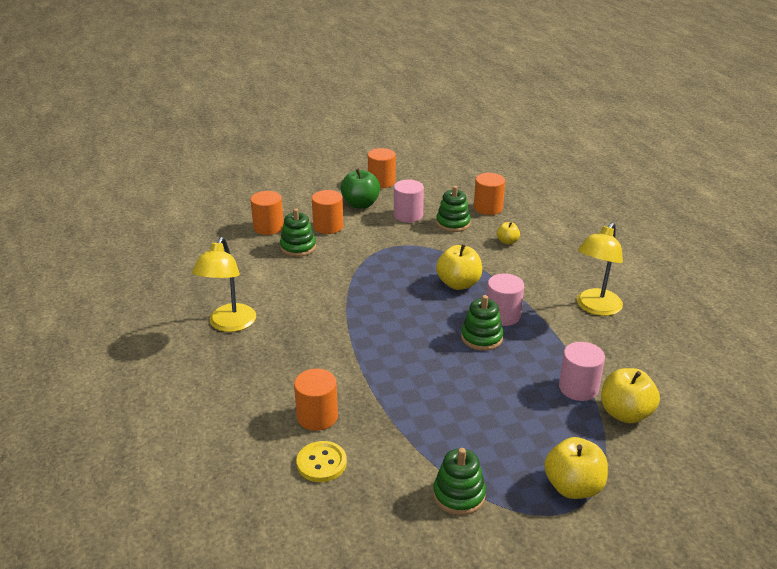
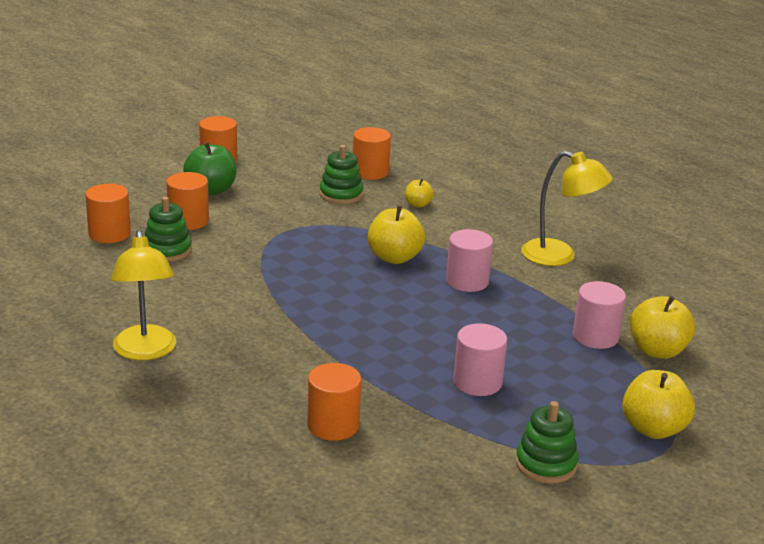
camera: 25 degrees left, 5 degrees down
(321, 463) = (374, 470): yellow button -> none
(408, 215) = (280, 194): pink cylinder -> pink cylinder (477, 382)
(481, 338) = (460, 308): green stacking toy -> none
(595, 308) = (559, 256): yellow lamp -> yellow lamp turned 75 degrees counterclockwise

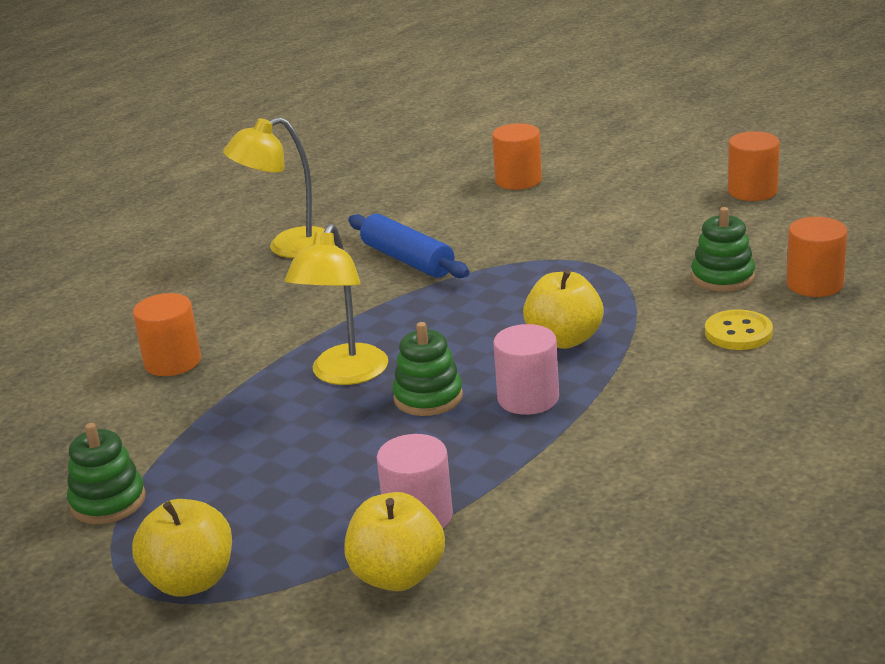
camera: 85 degrees right, 0 degrees up
(167, 250) = (499, 213): green stacking toy -> green stacking toy (428, 397)
(188, 221) = (576, 209): orange cylinder -> none
(211, 190) = (666, 203): green apple -> none
(221, 298) = (408, 260): none -> blue rolling pin
(418, 204) = (738, 333): yellow apple -> yellow button
(477, 382) = (275, 436): pink cylinder -> none
(559, 256) = (653, 465): yellow lamp -> yellow lamp (344, 375)

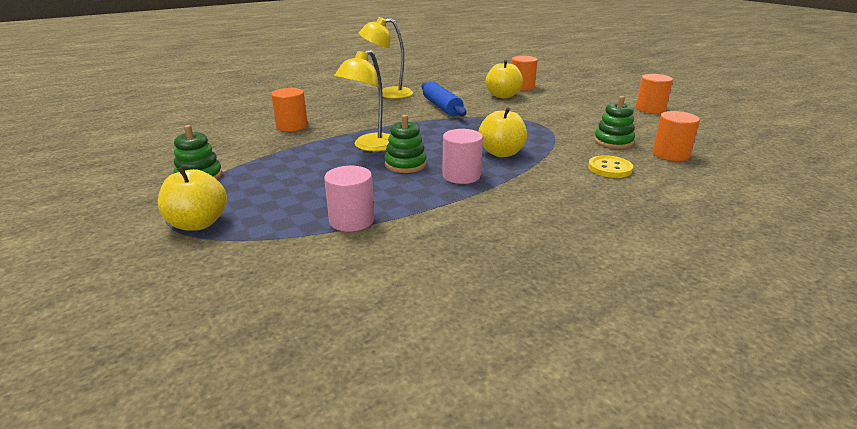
camera: 15 degrees right, 0 degrees up
(397, 576) = (312, 250): yellow apple -> yellow apple (503, 96)

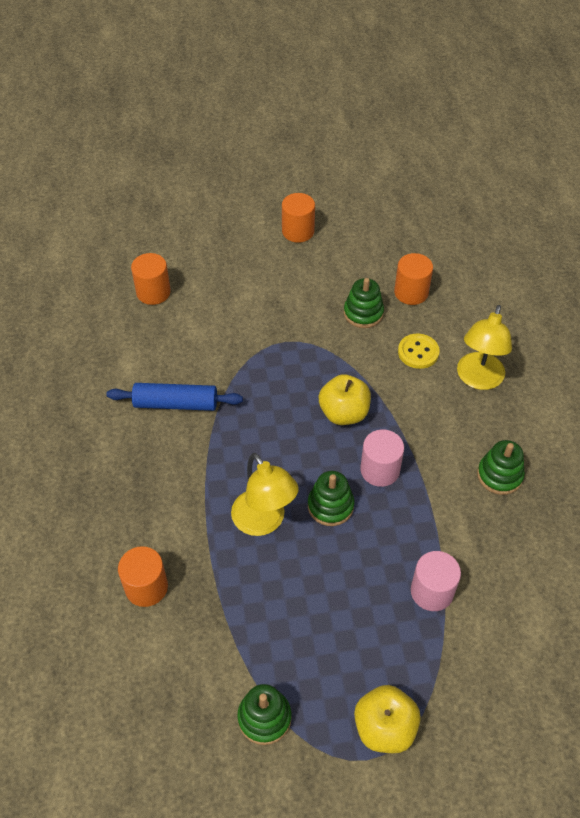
camera: 65 degrees left, 25 degrees up
(388, 94) = (82, 440): yellow lamp -> yellow lamp (478, 379)
(503, 96) = (174, 327): yellow apple -> none
(521, 231) = (499, 475): none -> green stacking toy

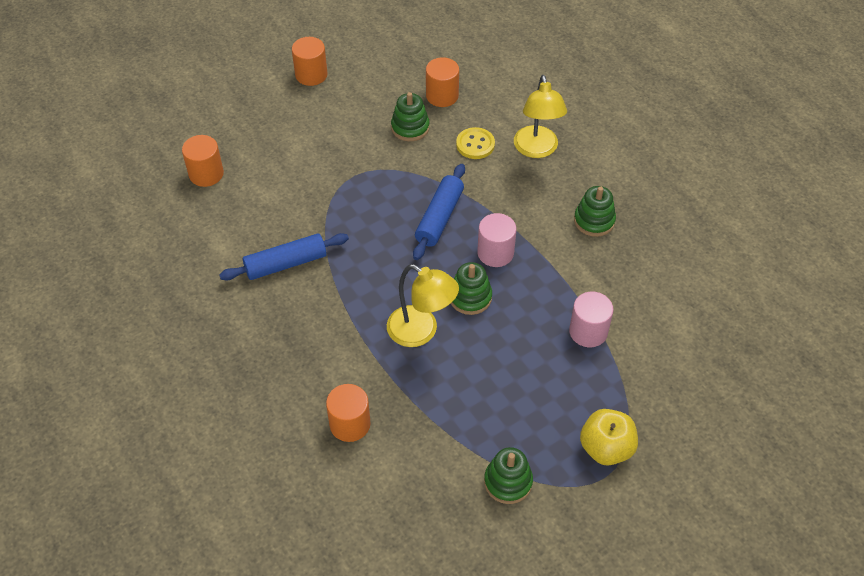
camera: 25 degrees left, 0 degrees up
(344, 413) = (439, 218): yellow apple -> blue rolling pin

